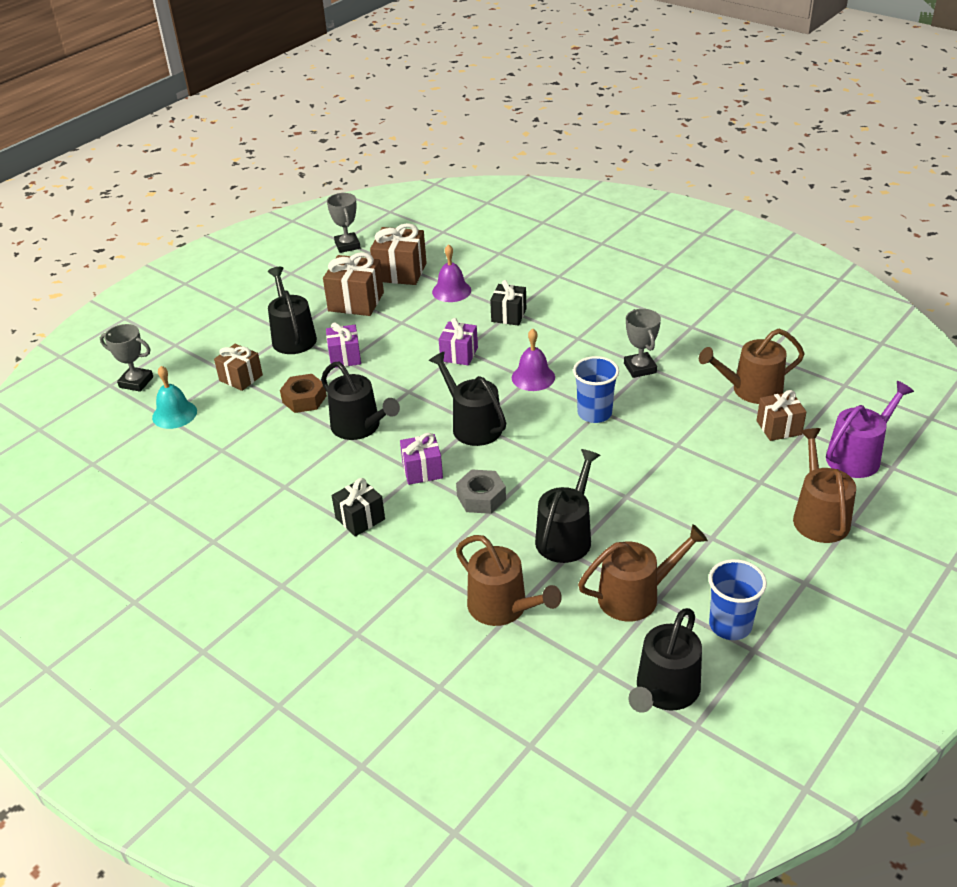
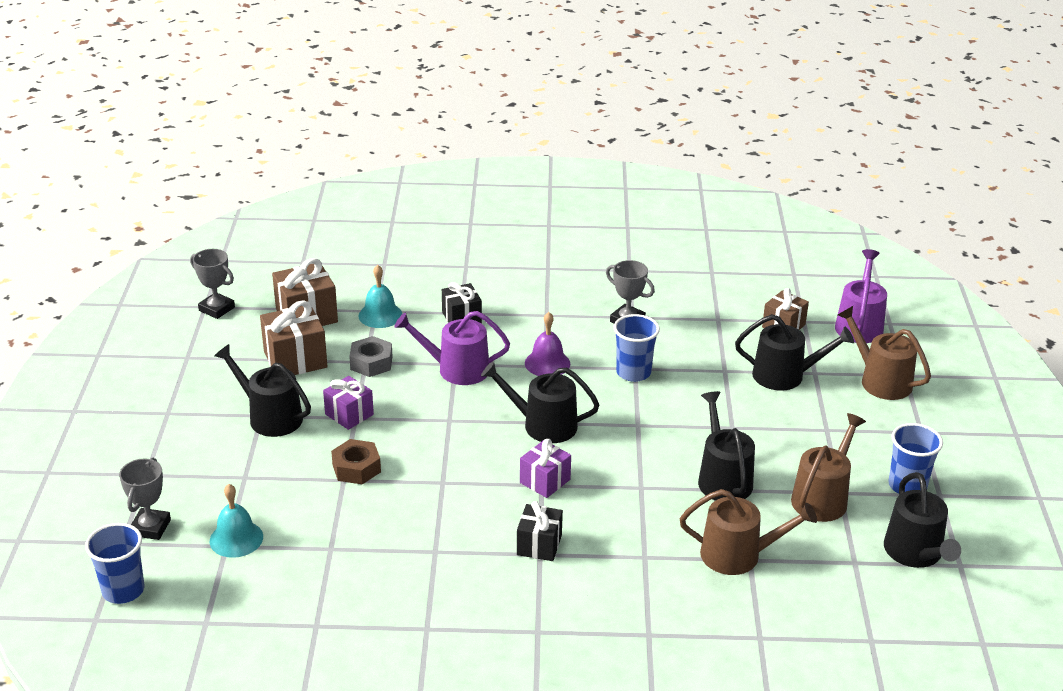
camera: 40 degrees left, 5 degrees down
(74, 417) = (123, 590): none -> blue cup
(136, 382) = (150, 527): grey trophy -> grey trophy turned 60 degrees counterclockwise
(241, 378) = (264, 476): brown gift -> none
(359, 427) = (442, 469): black watering can -> black watering can (785, 375)
(451, 291) = (380, 315): purple bell -> turquoise bell
(459, 354) = (457, 369): purple gift -> purple watering can
(481, 497) = (621, 480): grey nut -> grey nut (371, 363)
(751, 390) = (732, 304): brown watering can -> none

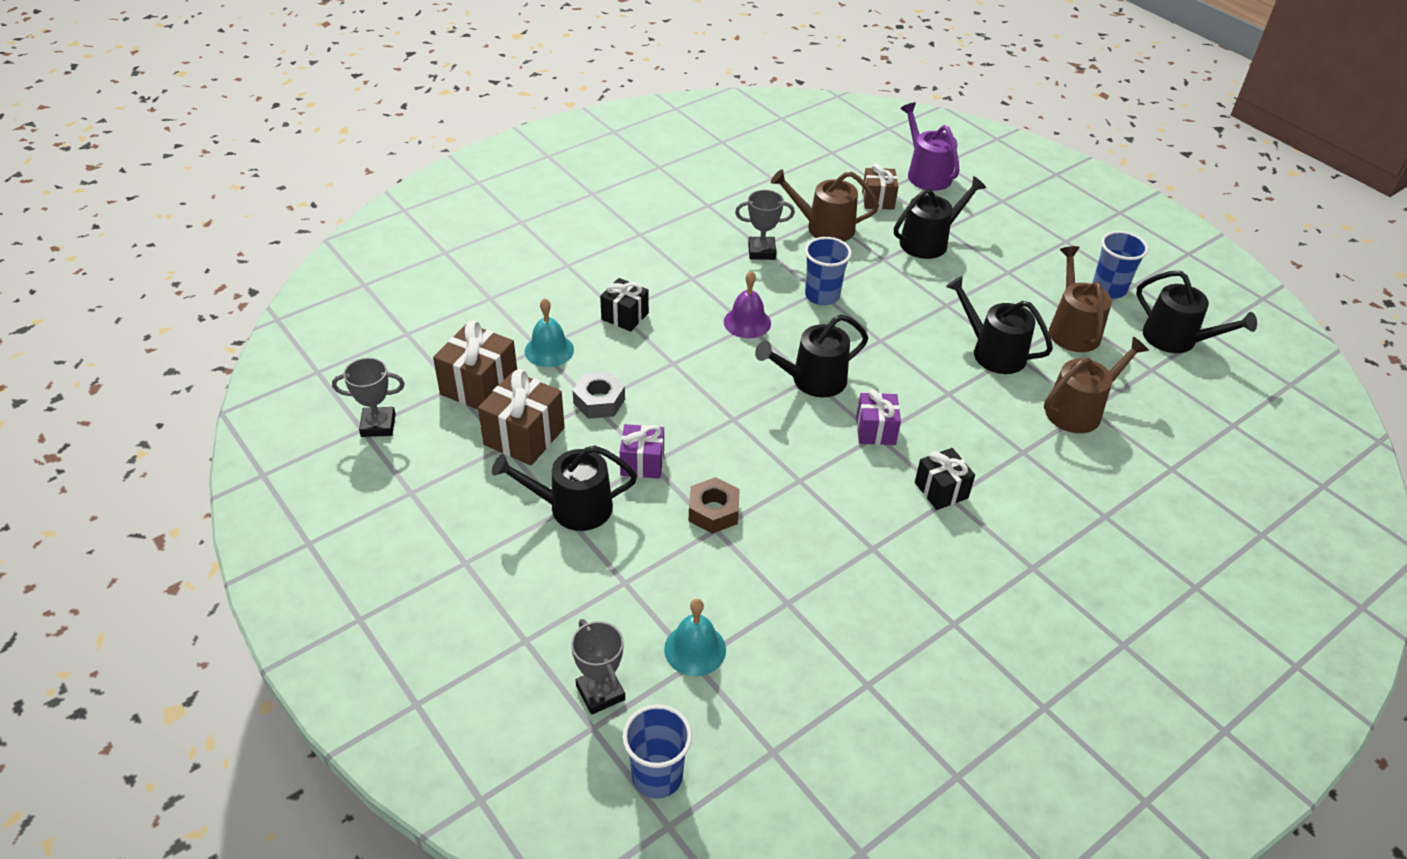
camera: 40 degrees left, 10 degrees up
(457, 369) = (681, 367): purple watering can -> none
(881, 381) = (993, 213): brown watering can -> brown watering can (824, 227)

